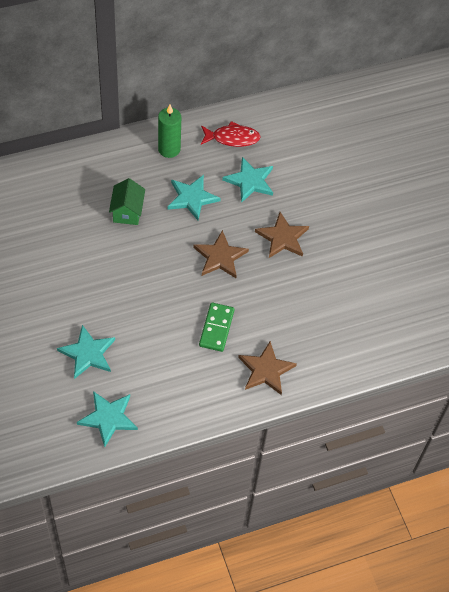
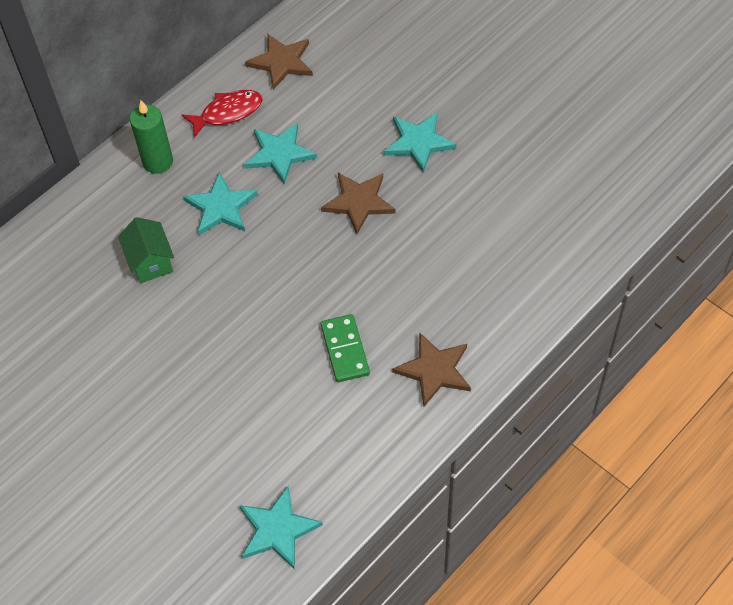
camera: 20 degrees left, 0 degrees up
(87, 353) = (203, 462): turquoise star -> turquoise star (418, 142)
(220, 257) = (297, 261): brown star -> brown star (281, 62)

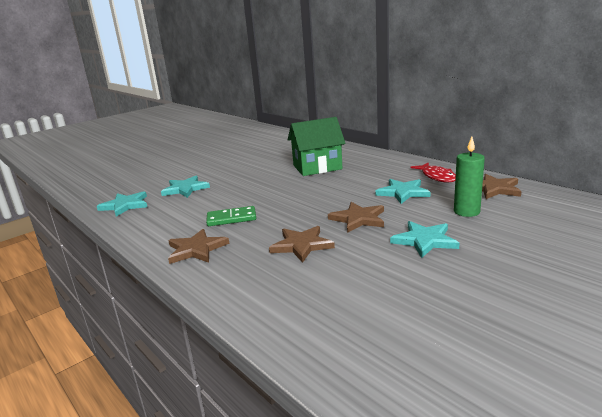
camera: 95 degrees right, 35 degrees down
(150, 262) = (317, 167): green house -> green house, size x1.71
(158, 162) = (391, 163): green candle -> green candle (466, 211)
(221, 207) = (356, 180): turquoise star -> turquoise star (185, 189)
(426, 256) = (301, 245): none -> brown star

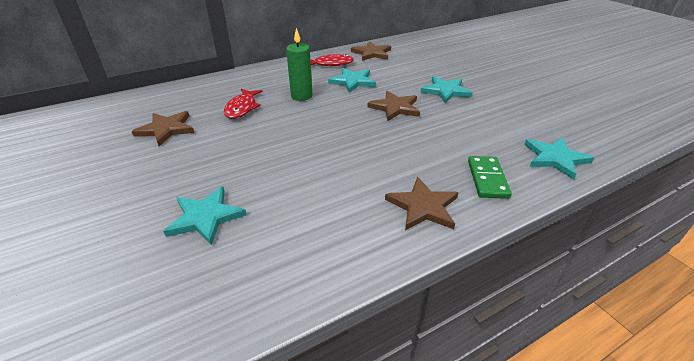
camera: 80 degrees left, 15 degrees up
(125, 205) = (216, 295): turquoise star -> turquoise star (555, 158)
(231, 218) = (351, 177): green domino -> green domino (487, 179)
(301, 245) = (436, 140): brown star -> brown star (166, 129)
(317, 167) = (242, 108): green house -> red fish
(466, 211) = (405, 69): green candle -> green candle (301, 96)

